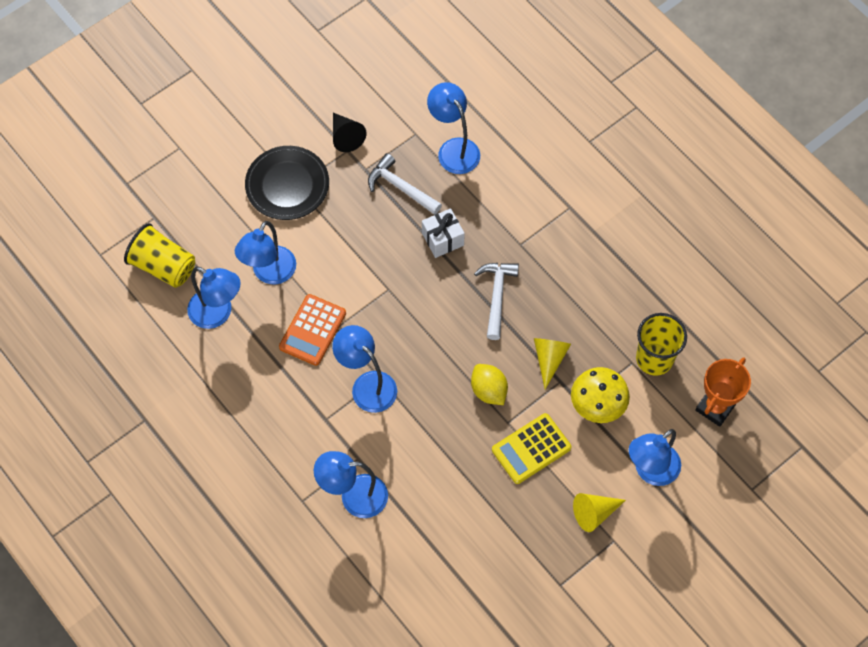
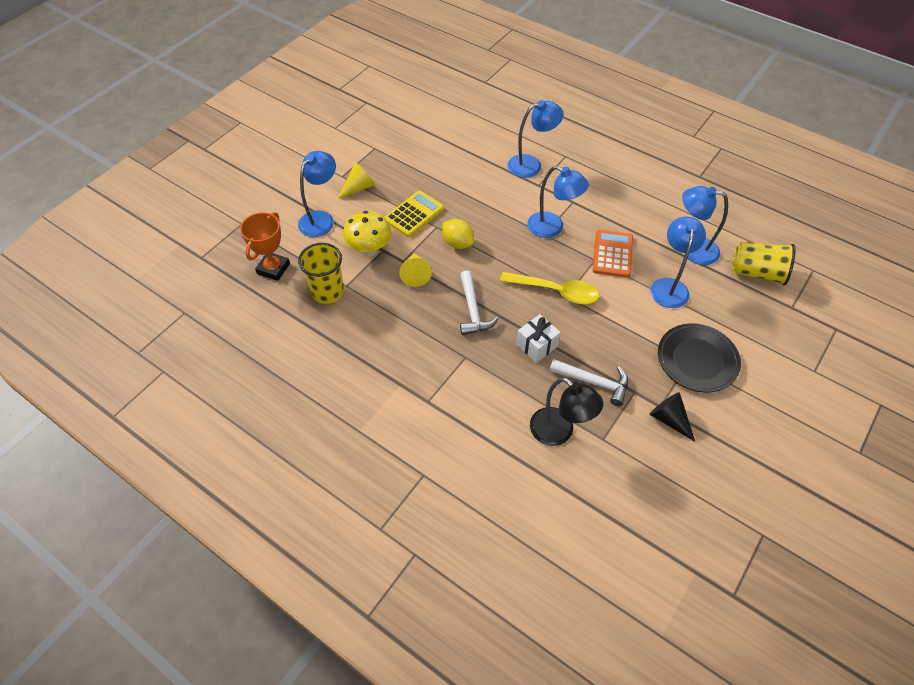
camera: 165 degrees right, 10 degrees down
(398, 297) = (556, 291): none -> yellow spoon
(454, 149) = (559, 432): blue lamp -> black lamp

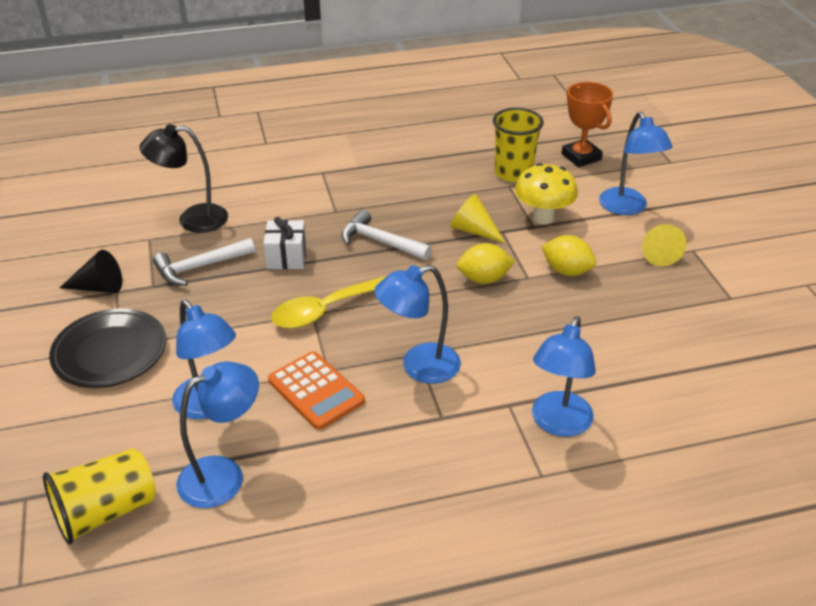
camera: 130 degrees right, 15 degrees down
(414, 214) = (566, 271): yellow calculator -> yellow lemon

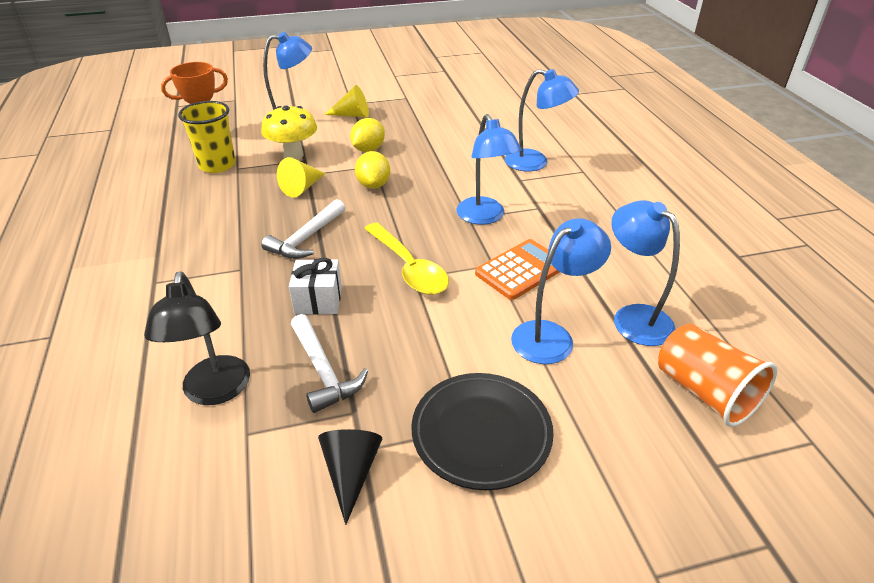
camera: 90 degrees left, 0 degrees up
(106, 512) = (704, 392): yellow cup -> orange cup

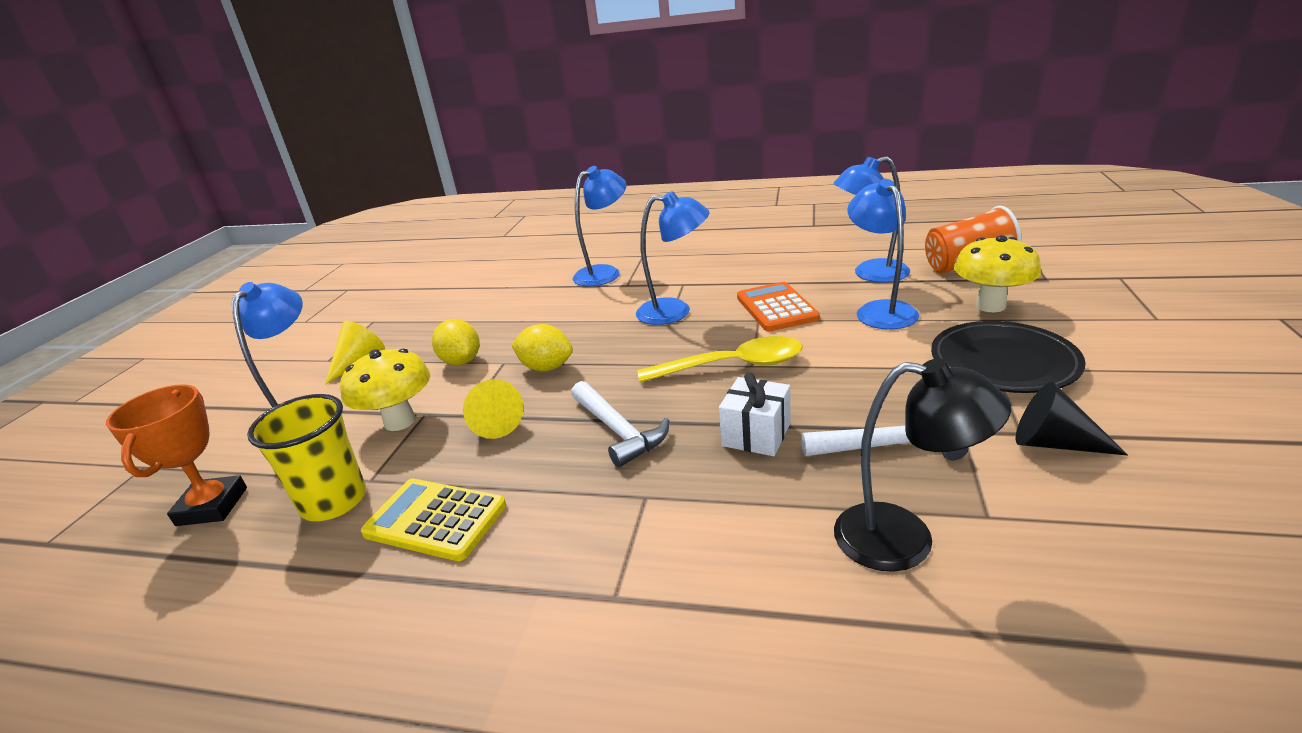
camera: 60 degrees left, 10 degrees down
(207, 202) = (435, 519): none -> yellow calculator
(606, 417) = (990, 306): none -> yellow mushroom

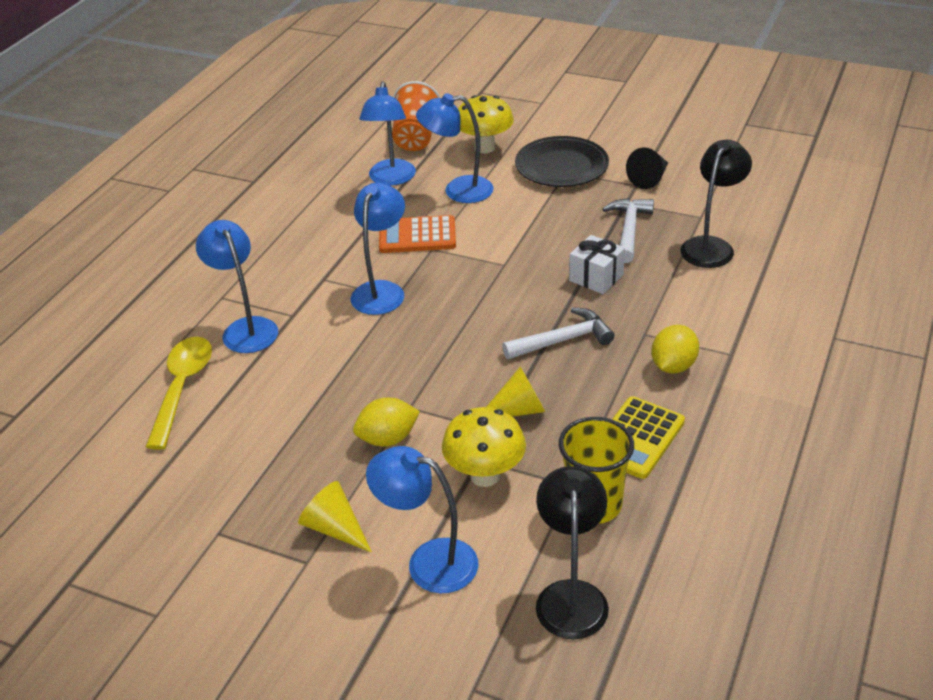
camera: 80 degrees left, 10 degrees up
(212, 506) = (571, 596): orange trophy -> black lamp
(546, 367) = (439, 377): yellow lemon -> yellow lemon (673, 366)
(732, 366) = (500, 273): yellow spoon -> yellow spoon (182, 388)

